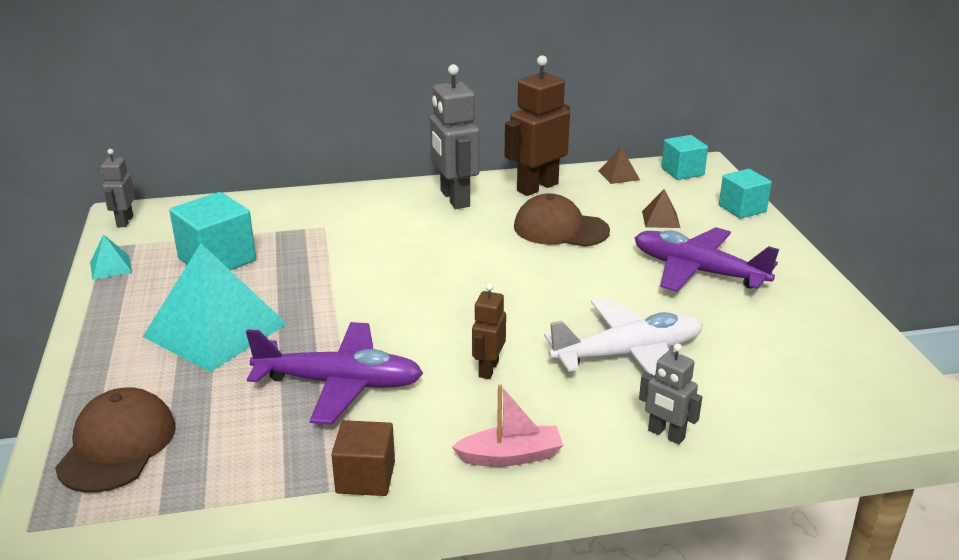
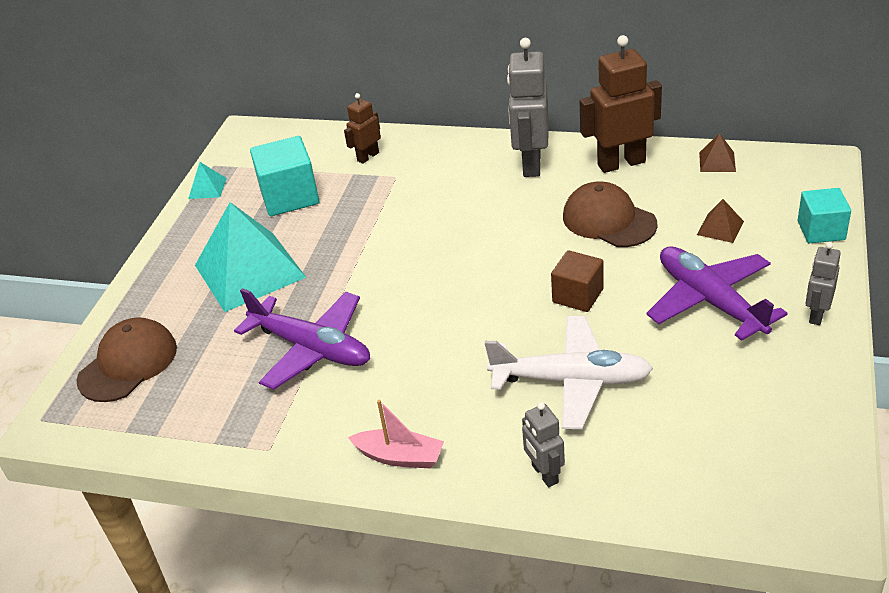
camera: 30 degrees right, 10 degrees up
(124, 221) = (241, 140): grey robot -> grey robot (816, 314)
(365, 477) = (279, 443): brown cube -> brown cube (577, 296)
(488, 369) = (438, 365): brown robot -> brown robot (368, 157)
(682, 172) = (791, 168): turquoise cube -> none

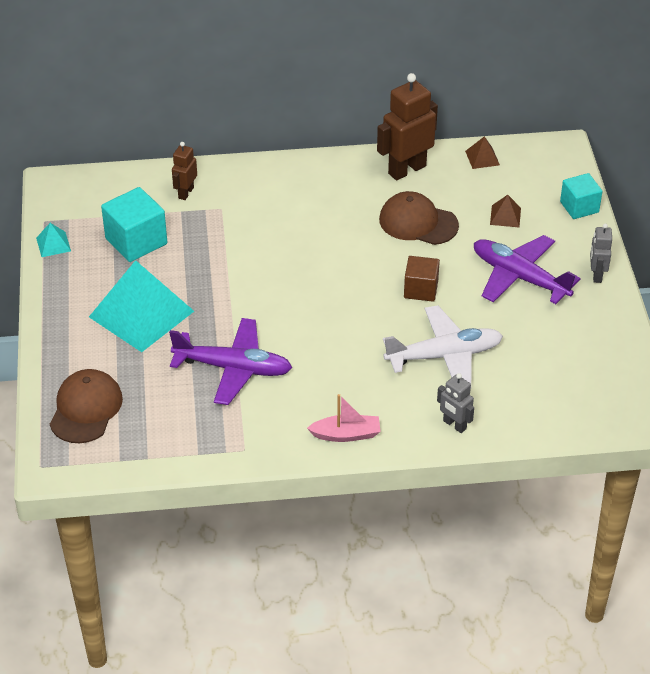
camera: 25 degrees left, 5 degrees up
(531, 164) = (332, 180): grey robot -> none

